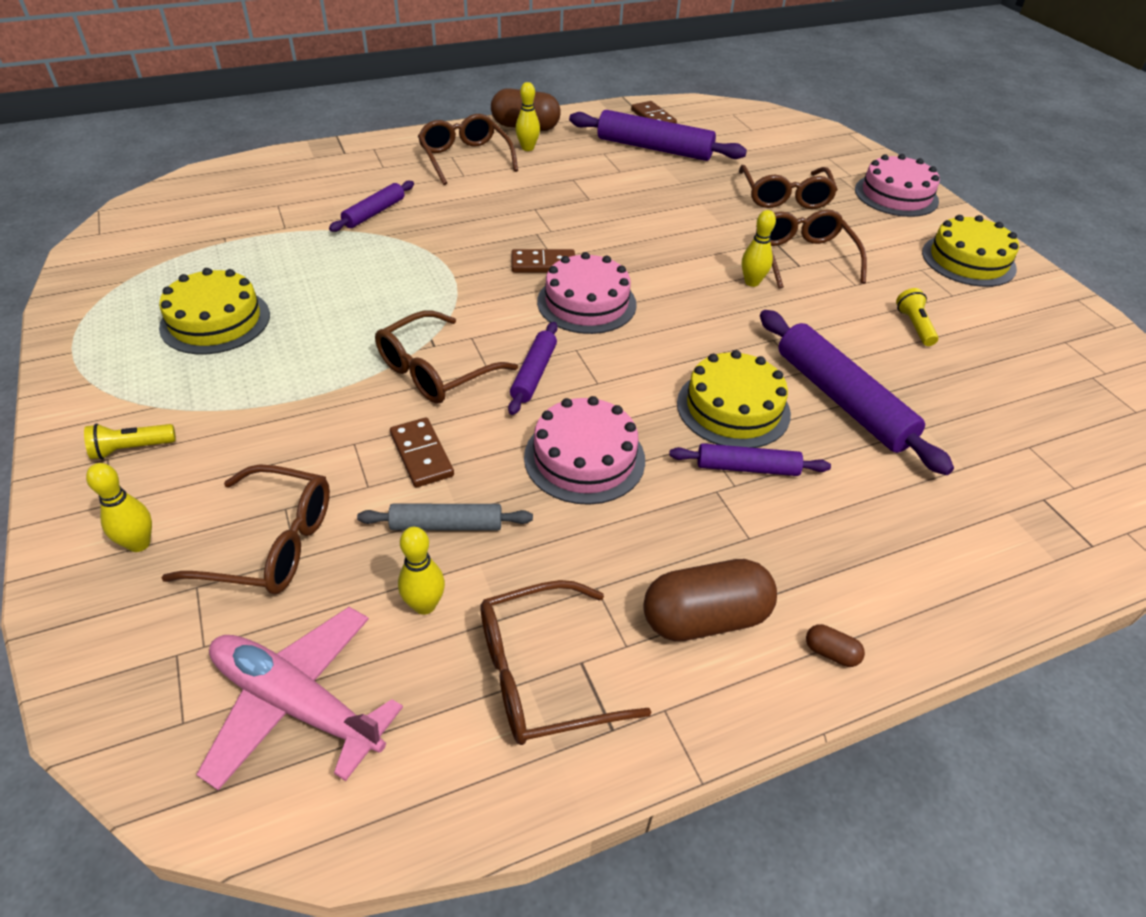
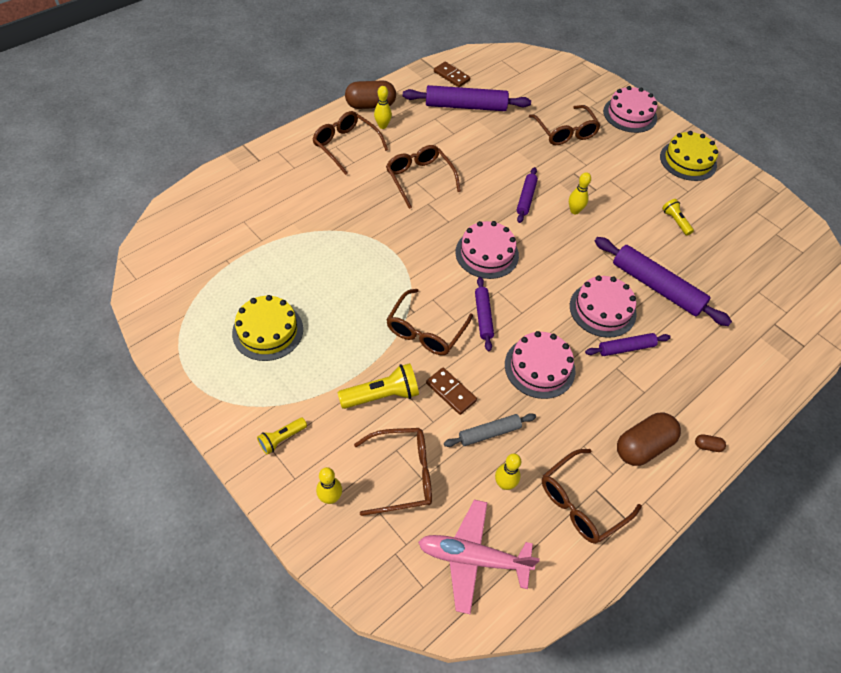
camera: 20 degrees left, 10 degrees up
(314, 433) = (382, 395): none -> yellow flashlight
(374, 213) = (314, 212): purple rolling pin -> purple rolling pin (526, 198)
(543, 264) = (445, 229): brown domino -> none
(733, 408) = (602, 309): yellow cake -> pink cake
(803, 257) = (595, 182): brown glasses -> brown glasses (419, 178)

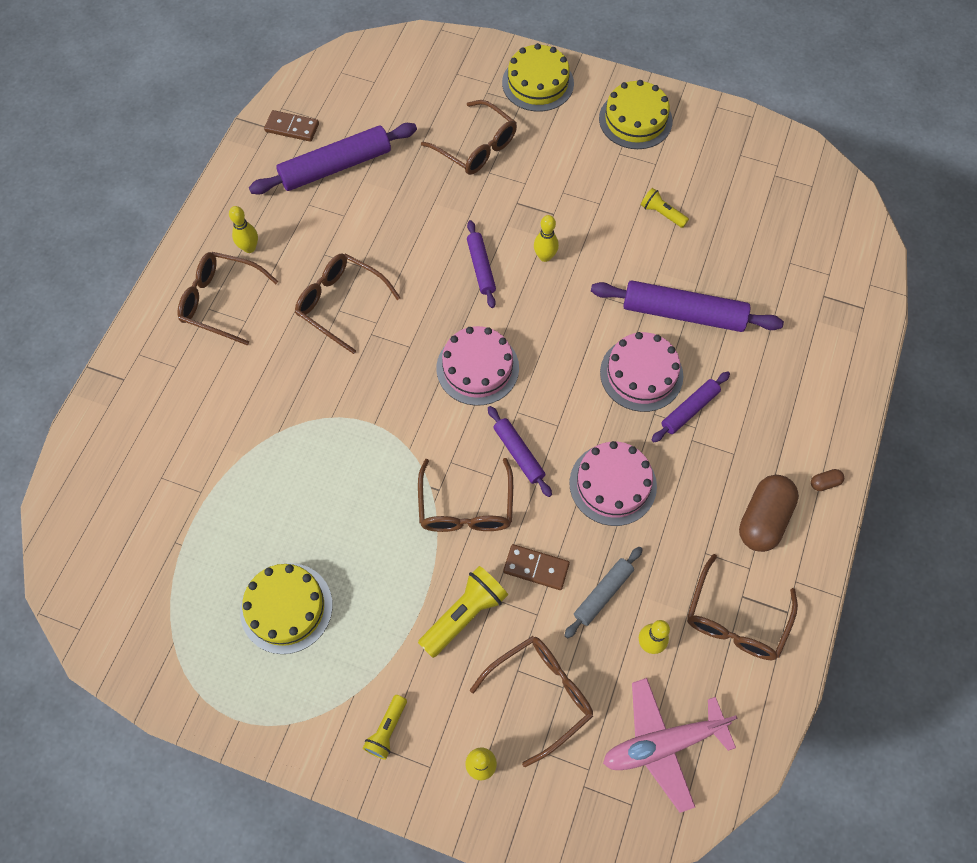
camera: 25 degrees left, 10 degrees up
(370, 105) = (215, 224): brown capsule -> none
(630, 114) = (537, 83): pink cake -> yellow cake

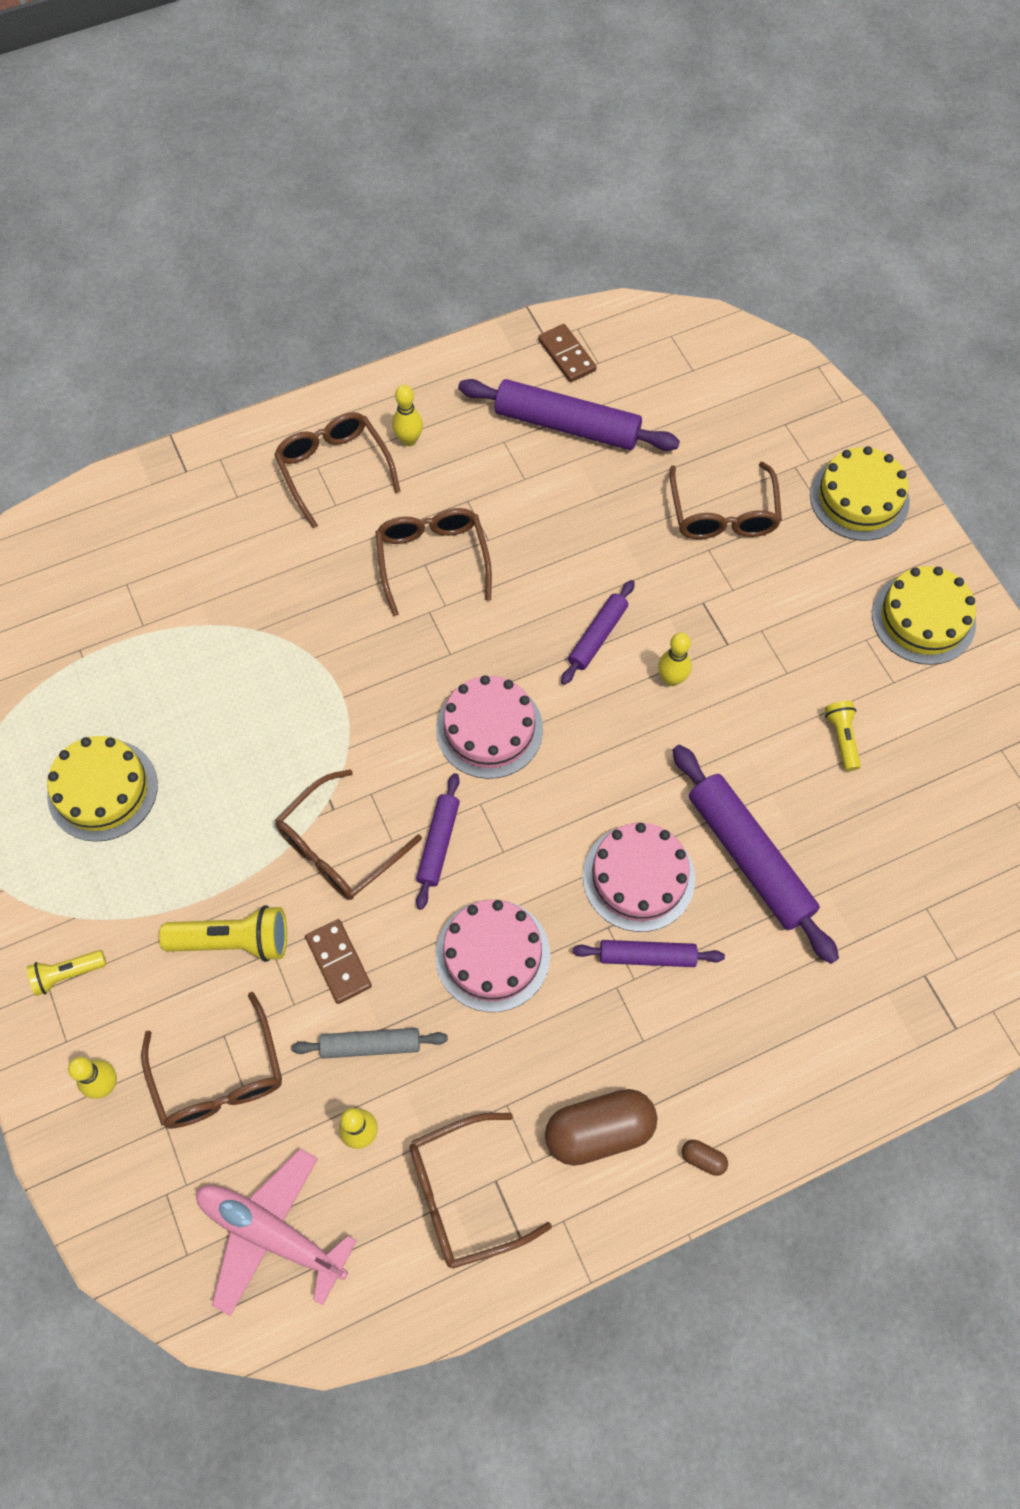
camera: 45 degrees right, 0 degrees up
(541, 694) = (219, 1077): brown glasses -> brown glasses turned 60 degrees clockwise

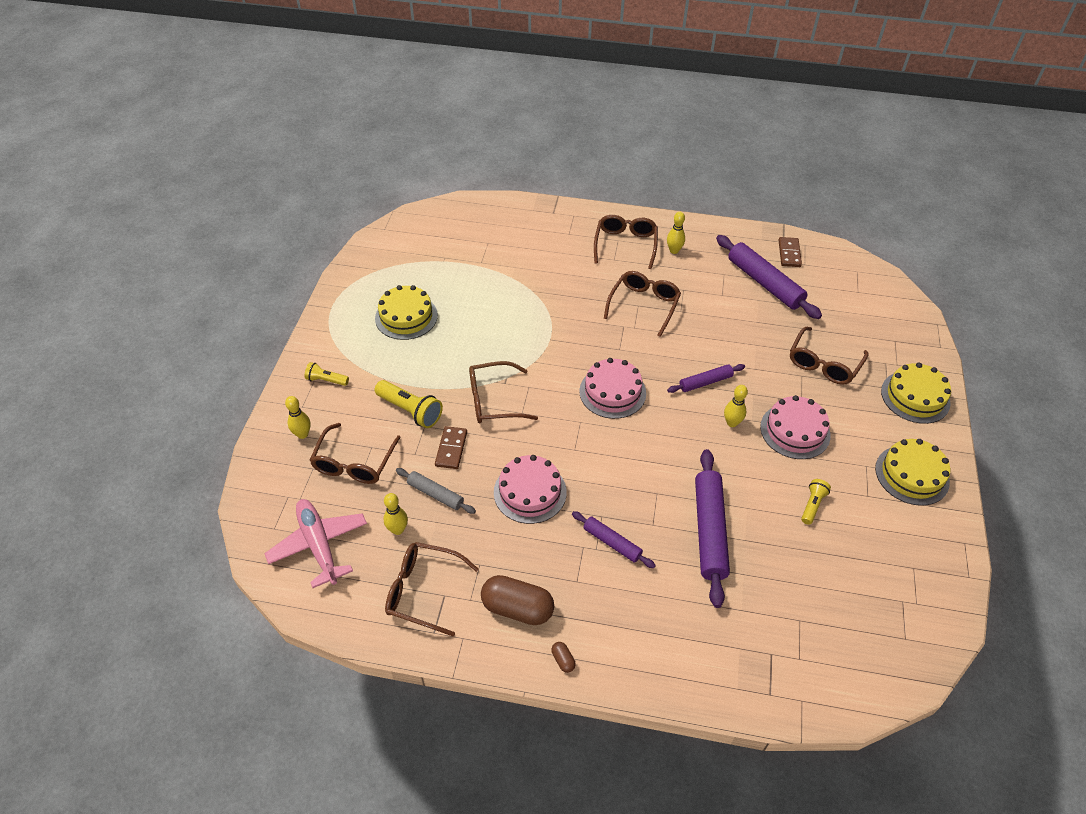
camera: 35 degrees right, 15 degrees down
(438, 843) = (544, 427): purple rolling pin -> none
(638, 877) = (638, 503): pink cake -> pink cake (795, 431)

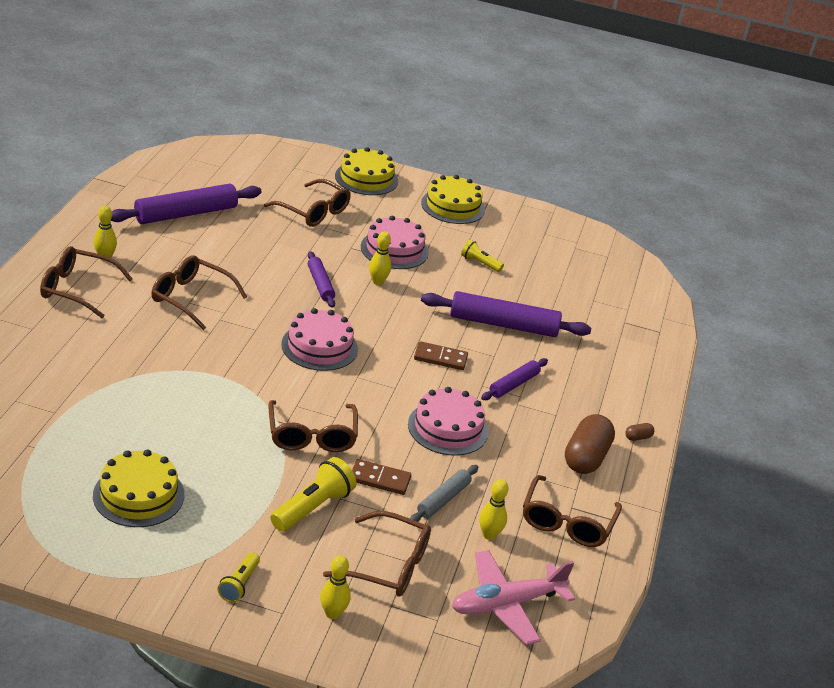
camera: 90 degrees left, 15 degrees down
(789, 253) = (145, 187): brown domino -> brown domino (440, 358)

